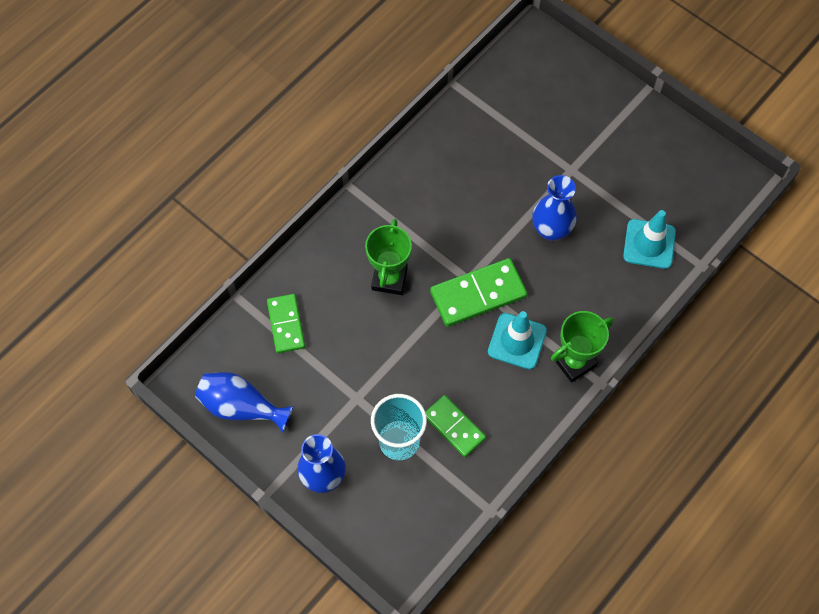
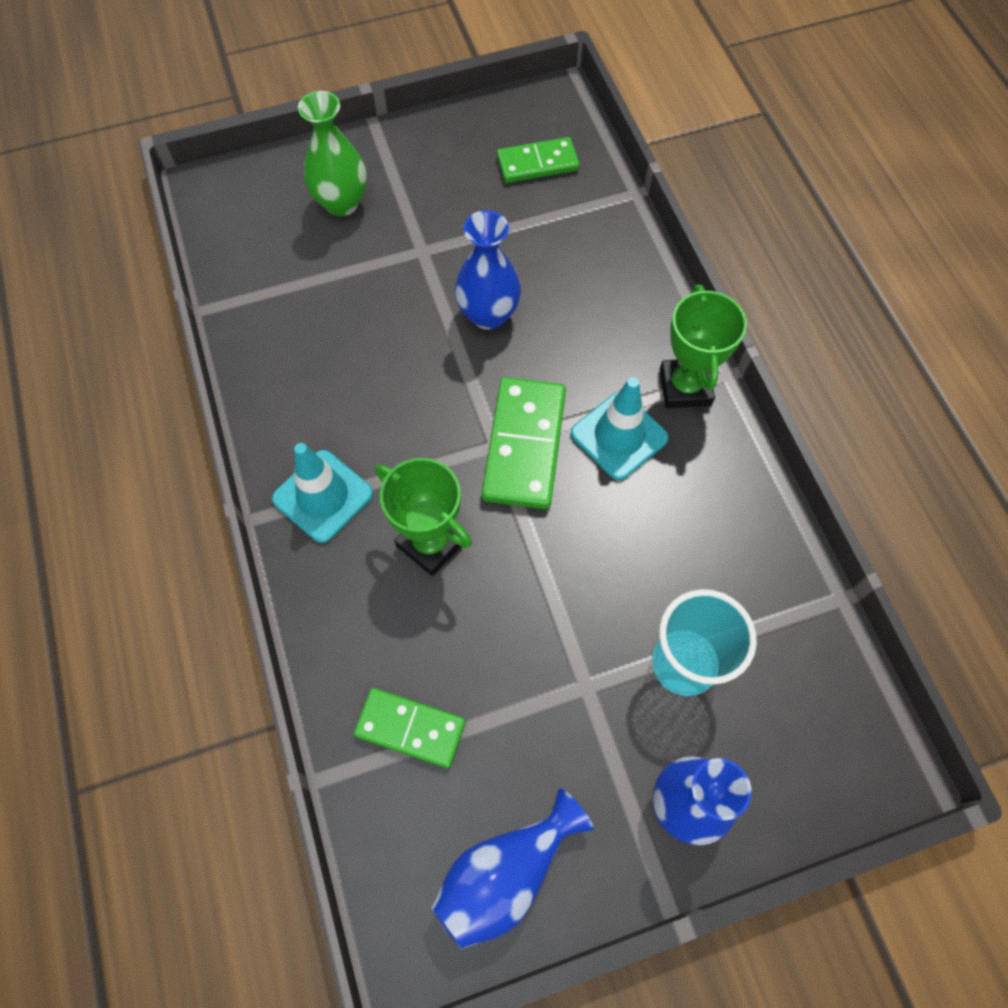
camera: 60 degrees left, 0 degrees up
(454, 427) = (700, 579): green domino -> green domino (537, 163)
(574, 108) = (342, 203): none -> green vase
(649, 244) = (575, 226): turquoise traffic cone -> turquoise traffic cone (323, 496)

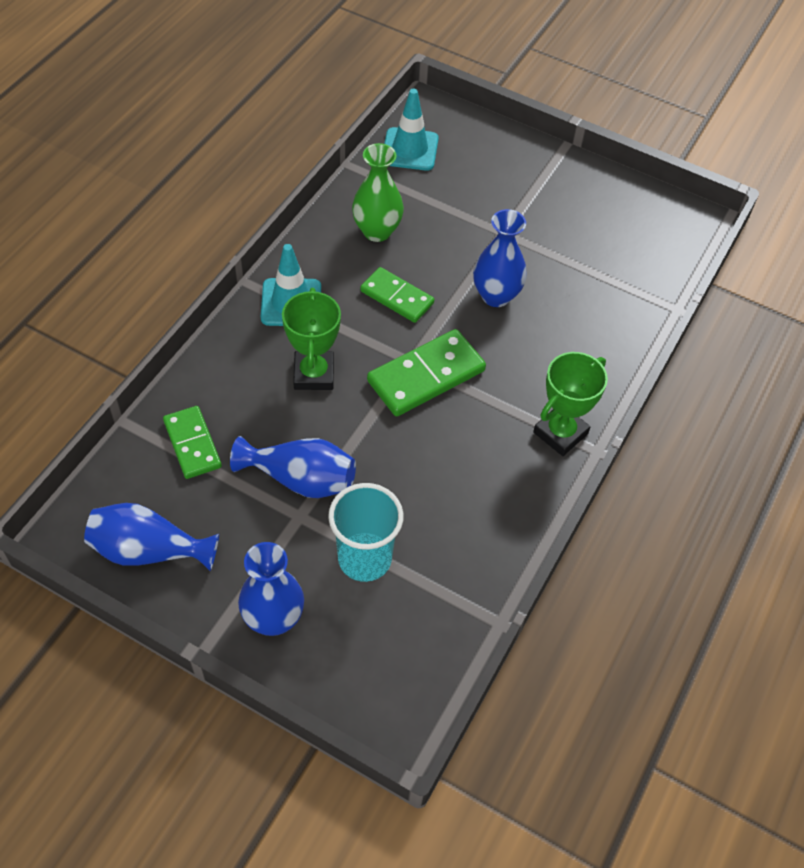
camera: 45 degrees right, 10 degrees down
(342, 203) = (490, 172): green vase -> green vase (377, 231)
(537, 163) = (636, 244): green domino -> green domino (397, 297)
(545, 653) = (300, 479): none -> blue vase
(619, 436) = (485, 420): turquoise traffic cone -> turquoise traffic cone (410, 149)

